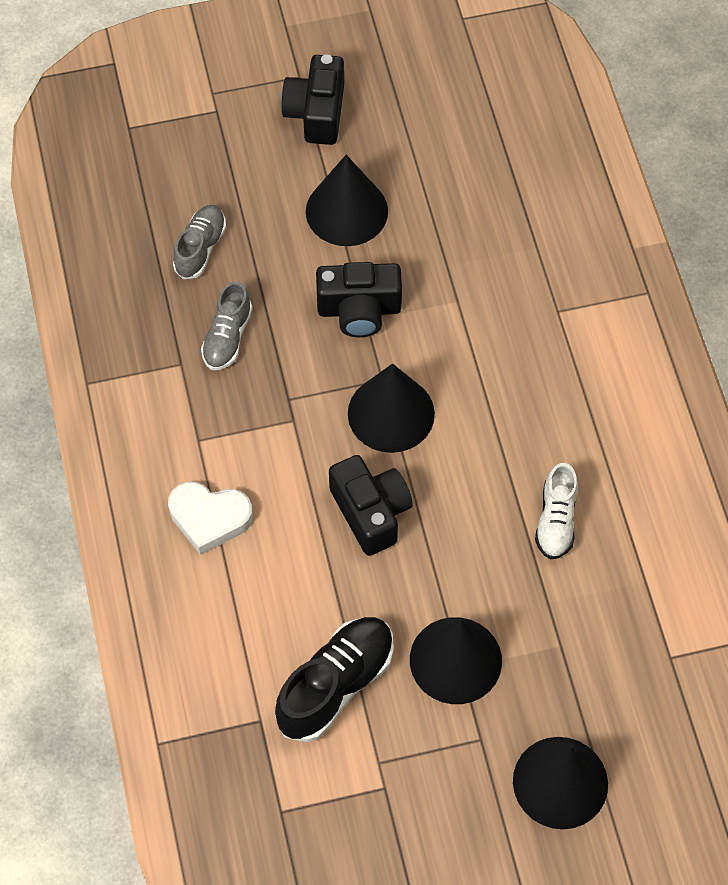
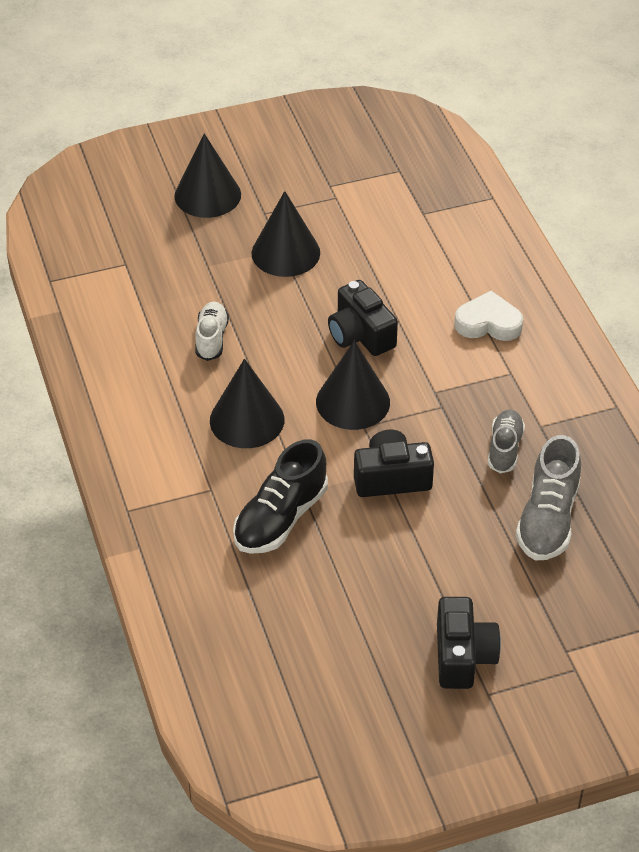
camera: 175 degrees right, 15 degrees down
(200, 248) = (547, 519): grey shoe -> grey shoe, size x1.58
(336, 685) = (372, 234): black shoe -> black shoe (280, 518)
(346, 211) = (416, 562): black cone -> black cone (247, 420)

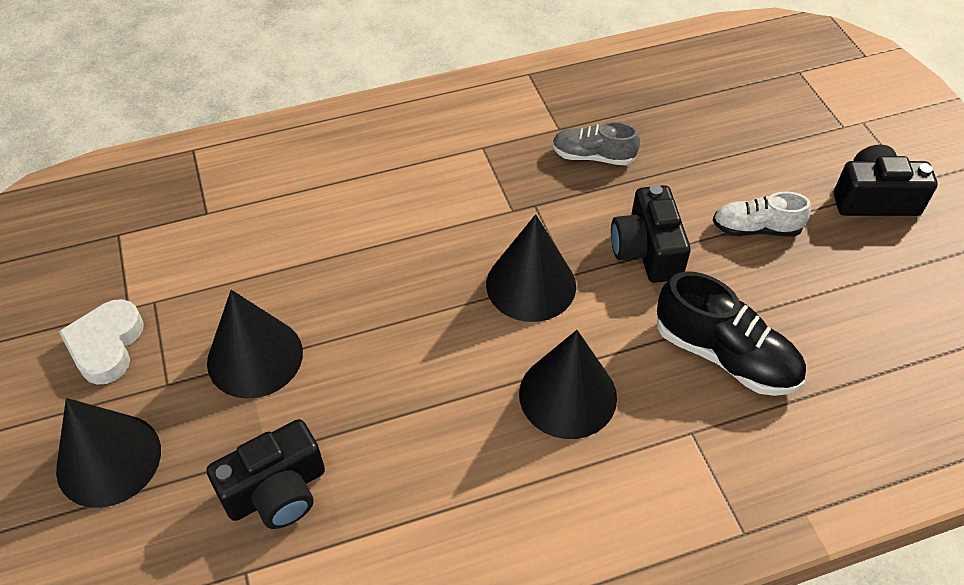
camera: 90 degrees left, 5 degrees up
(211, 338) = (417, 442): white shoe -> white shoe (756, 229)
(360, 335) = (417, 276): black camera -> black camera (277, 491)
(488, 323) = (404, 161): white heart -> white heart (106, 345)
(547, 519) = (684, 129): grey shoe -> none

